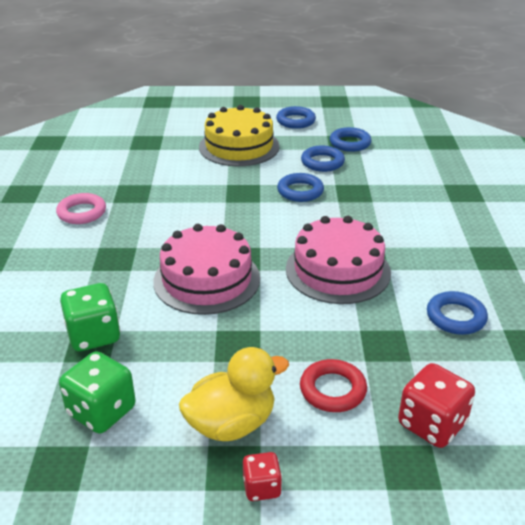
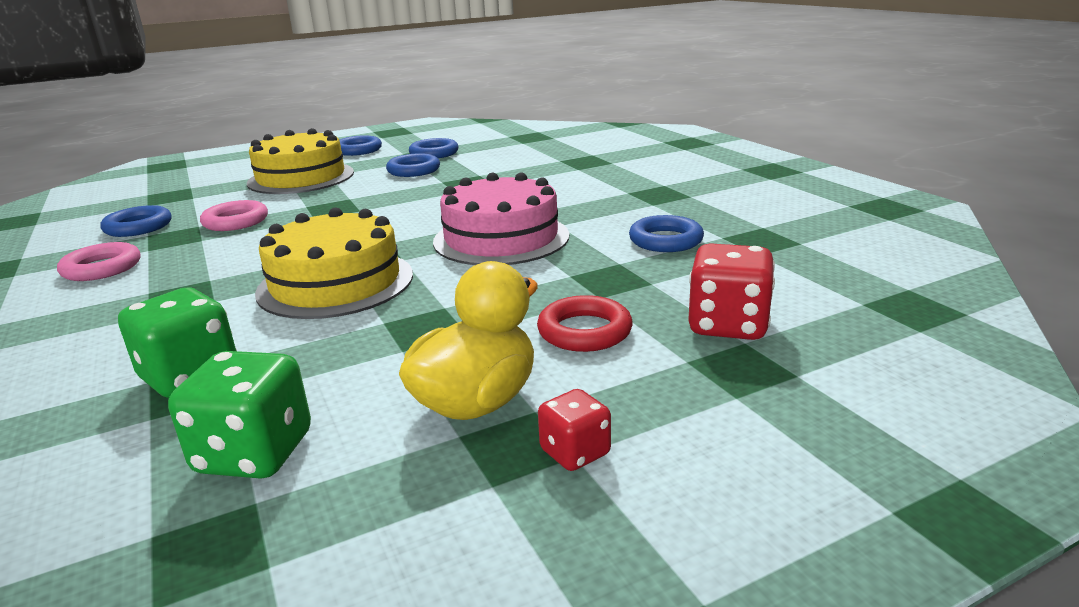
camera: 25 degrees left, 10 degrees down
(175, 188) = (235, 221): none -> pink ring
(207, 279) = (336, 283): pink cake -> yellow cake
(300, 191) = (404, 193): blue ring -> blue ring (138, 227)

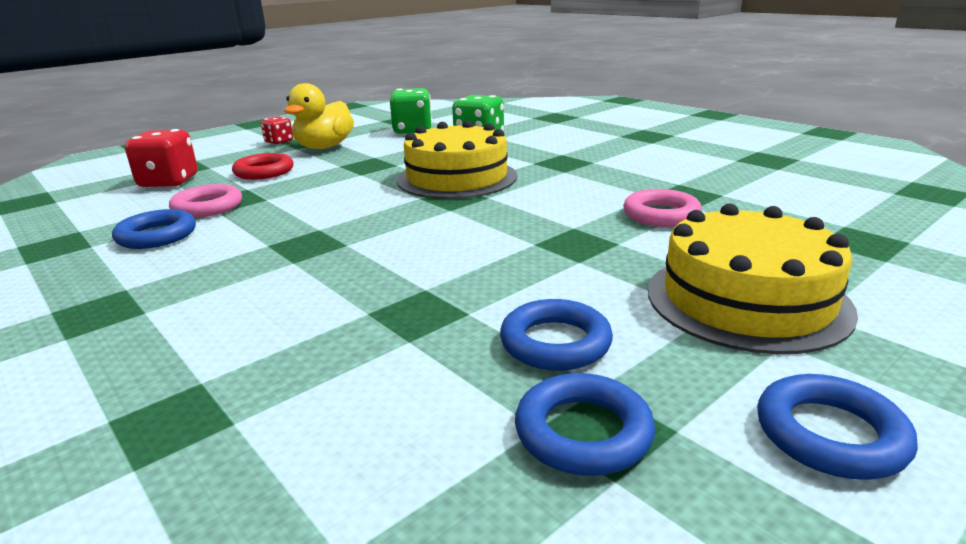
camera: 165 degrees right, 0 degrees up
(102, 268) = (676, 169): pink ring -> pink ring (207, 207)
(138, 227) = (757, 199): blue ring -> none
(501, 238) = (332, 223): pink cake -> none

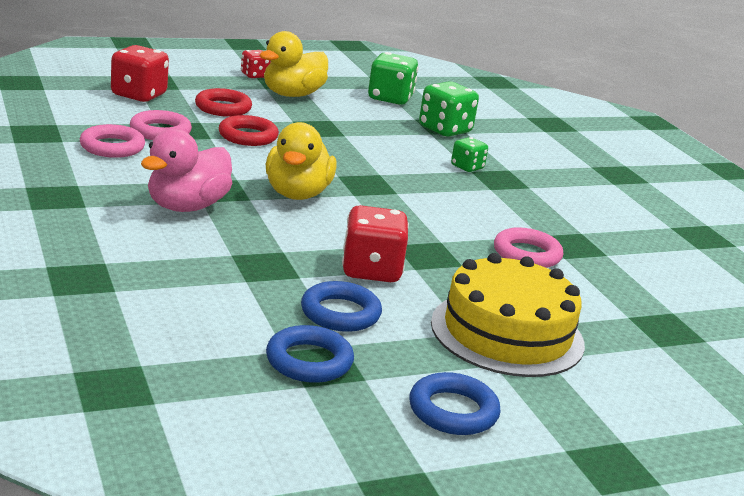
camera: 15 degrees right, 0 degrees up
(157, 236) = (112, 147): blue ring -> pink ring
(278, 273) = (187, 207): none -> pink duck
(304, 188) = (248, 136): none -> red ring
(393, 225) = (297, 194): none -> yellow duck
(457, 178) = (386, 165): yellow cake -> none
(527, 161) = (467, 167): none -> green dice
(539, 278) = (371, 270): none -> red dice

